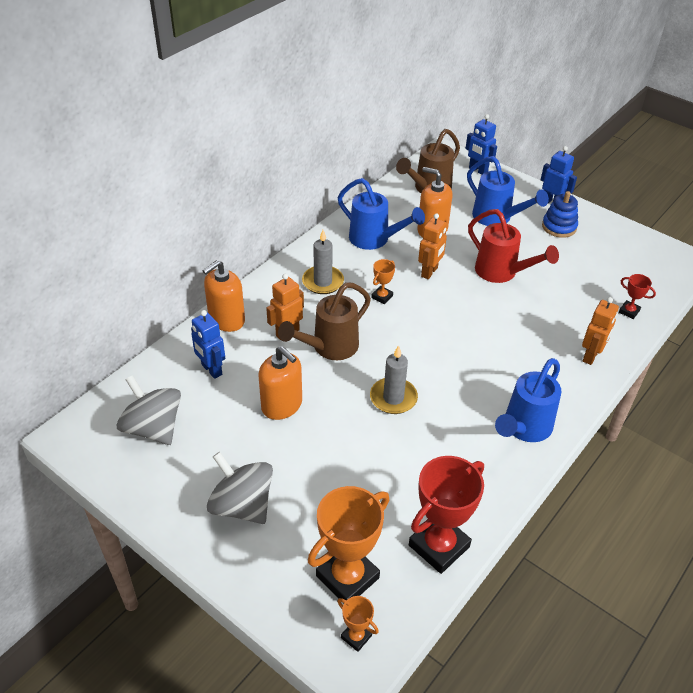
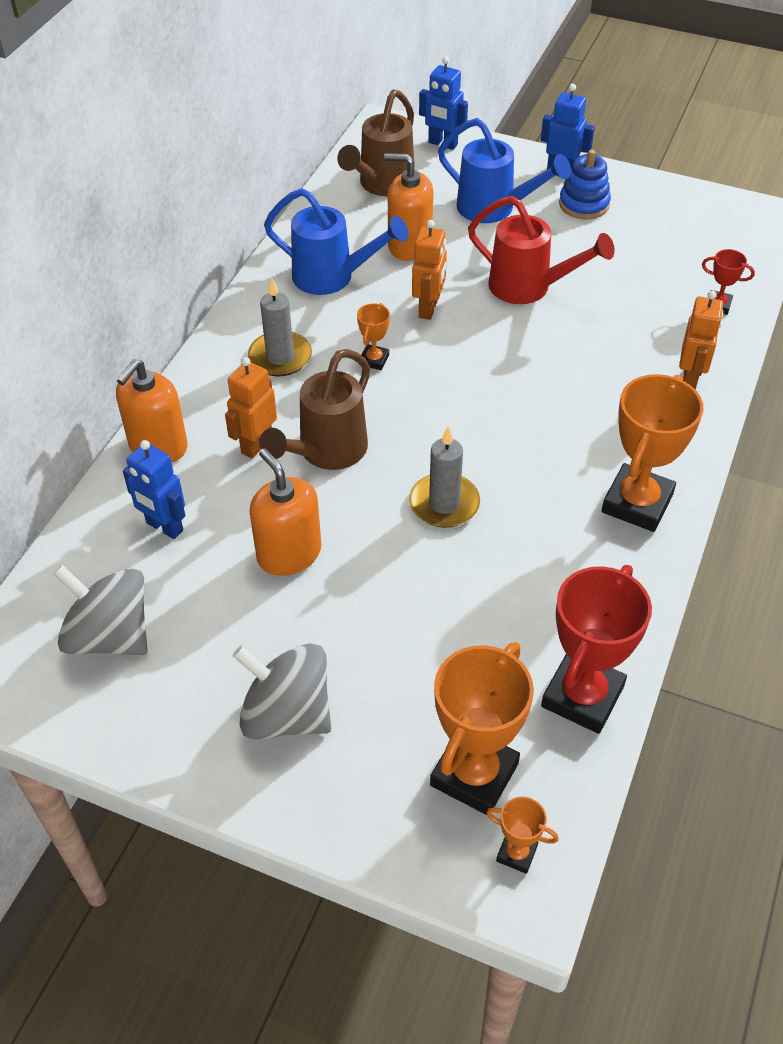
camera: 15 degrees left, 5 degrees up
(282, 405) = (289, 553): orange soap dispenser -> orange soap dispenser turned 150 degrees counterclockwise
(523, 429) = (637, 503): blue watering can -> orange trophy

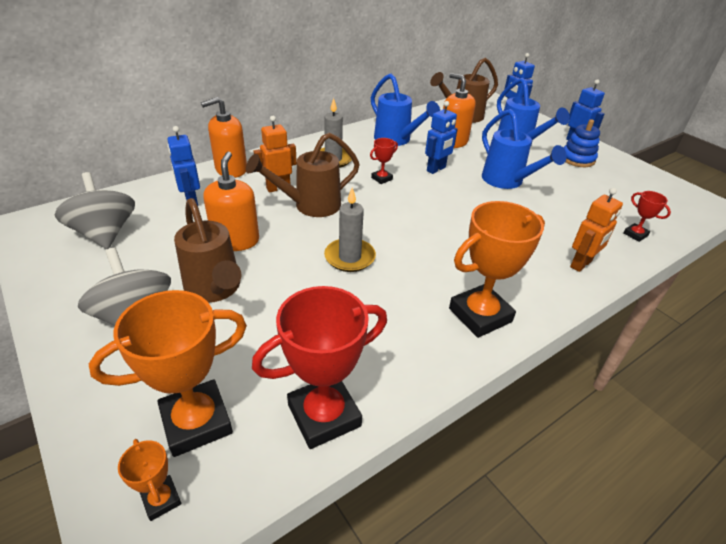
camera: 30 degrees right, 10 degrees down
(337, 631) = (215, 290): none -> brown watering can
(374, 360) = (381, 178): orange trophy -> red trophy
(428, 308) = (436, 169): orange robot -> blue robot
(529, 288) = (507, 182): red watering can -> blue watering can

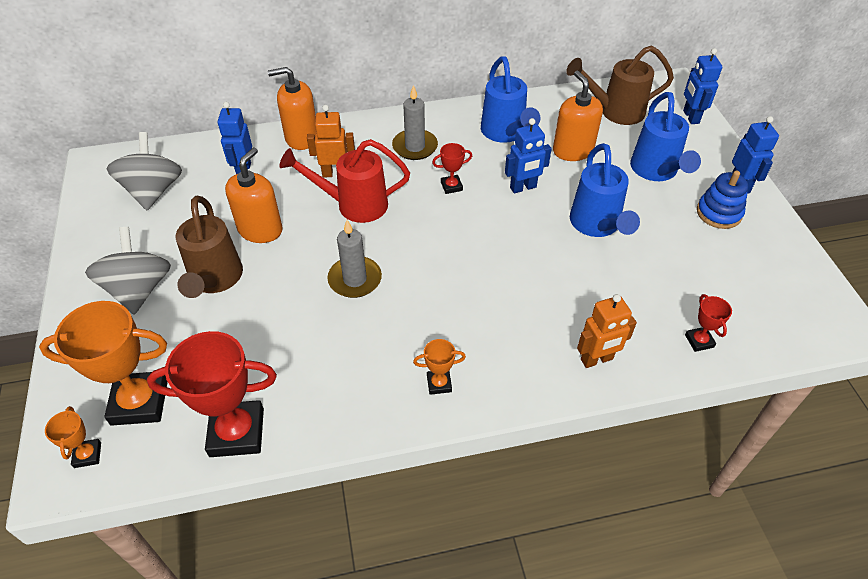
camera: 25 degrees right, 10 degrees up
(309, 206) = (353, 205): brown watering can -> red watering can
(480, 315) = (439, 383): orange trophy -> orange trophy, size x0.47

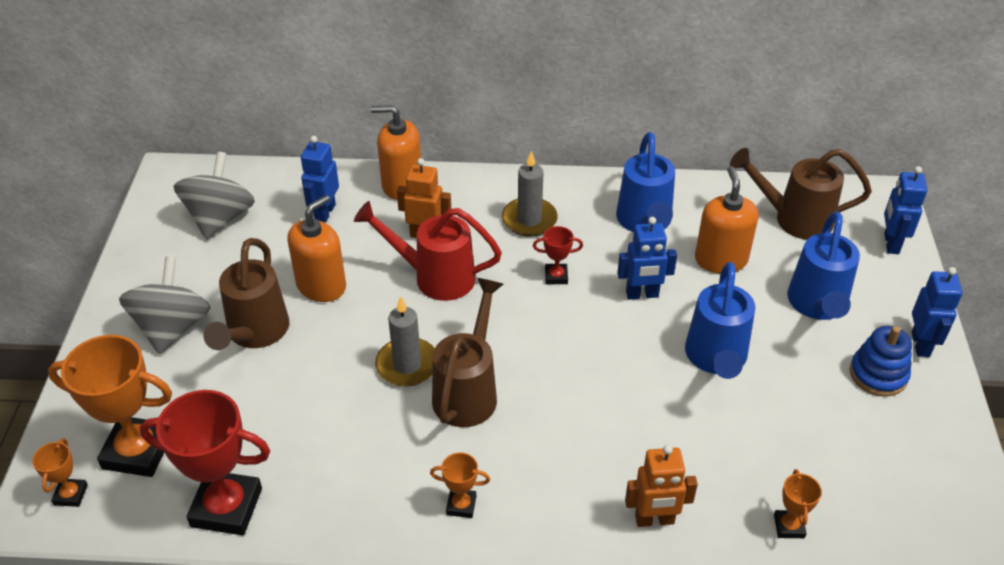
camera: 15 degrees right, 5 degrees down
(413, 289) = (469, 390): none -> brown watering can
(699, 341) = (789, 526): red trophy -> orange trophy

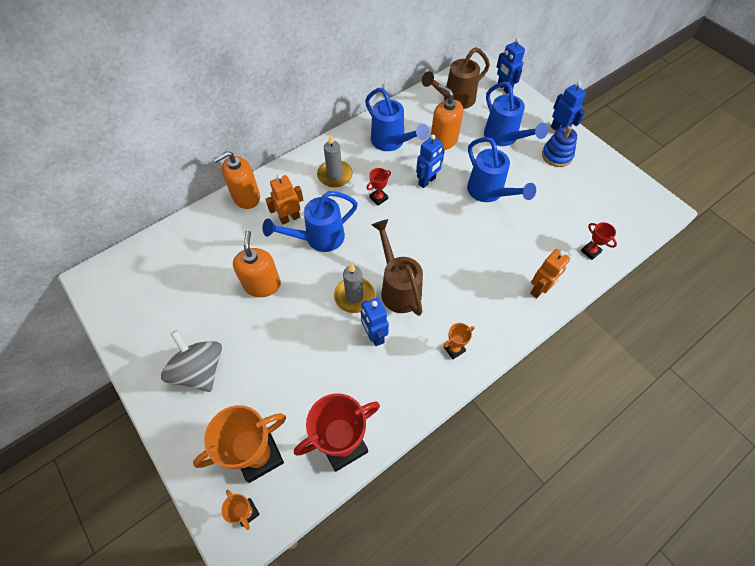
camera: 40 degrees left, 15 degrees up
(220, 218) = (157, 285): grey spinning top -> none
(254, 334) = (253, 339): brown watering can -> none
(324, 212) = (218, 241): blue robot -> blue robot (374, 335)
(434, 277) = (318, 238): red watering can -> blue watering can
(789, 526) = (590, 251): orange trophy -> red trophy

